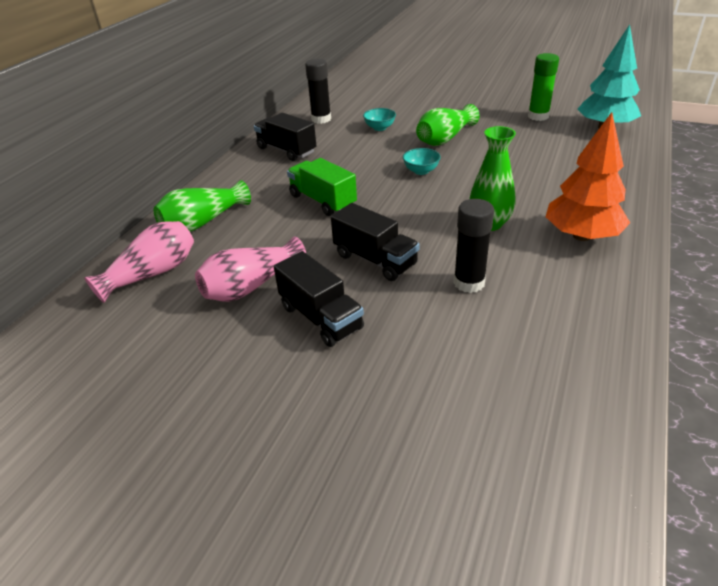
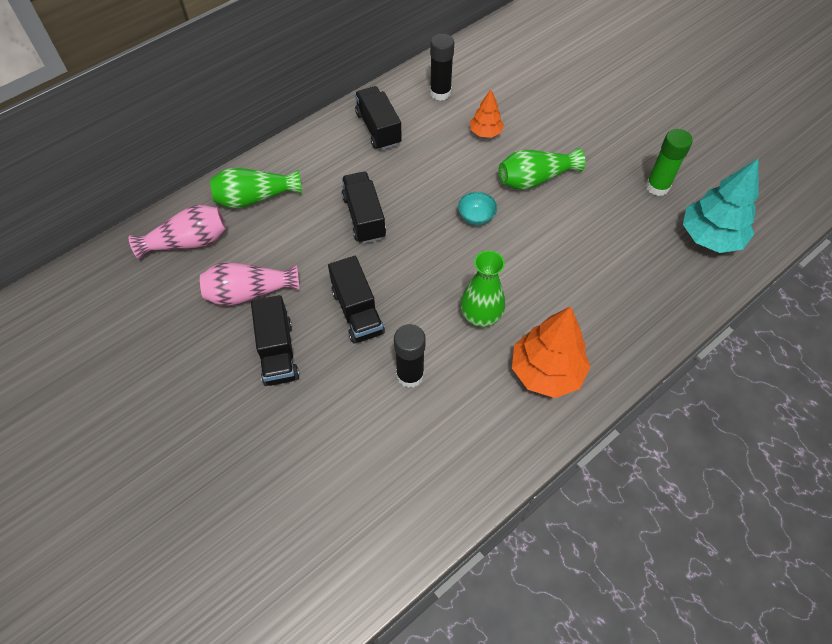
camera: 25 degrees right, 20 degrees up
(323, 201) = (364, 217): green truck -> black truck
(379, 128) = (485, 132): turquoise bowl -> orange tree

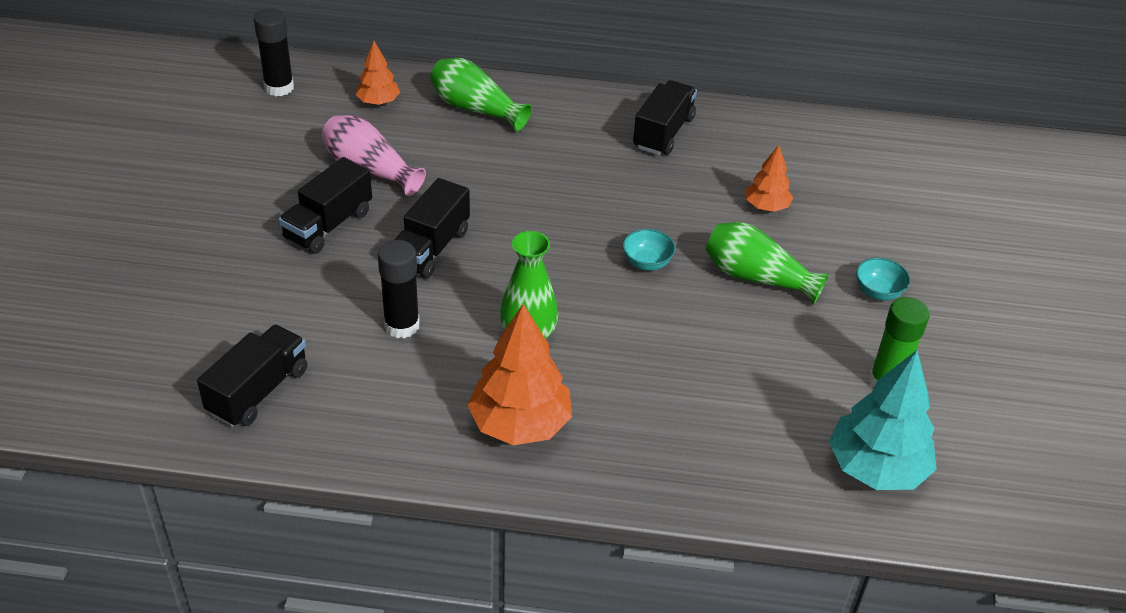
camera: 45 degrees right, 15 degrees down
(188, 242) = (378, 102): pink vase -> orange tree
(364, 217) = (544, 188): black truck -> black truck (258, 391)
(440, 93) = (771, 145): black glue stick -> black glue stick (279, 87)
(593, 139) = (878, 292): none -> turquoise bowl

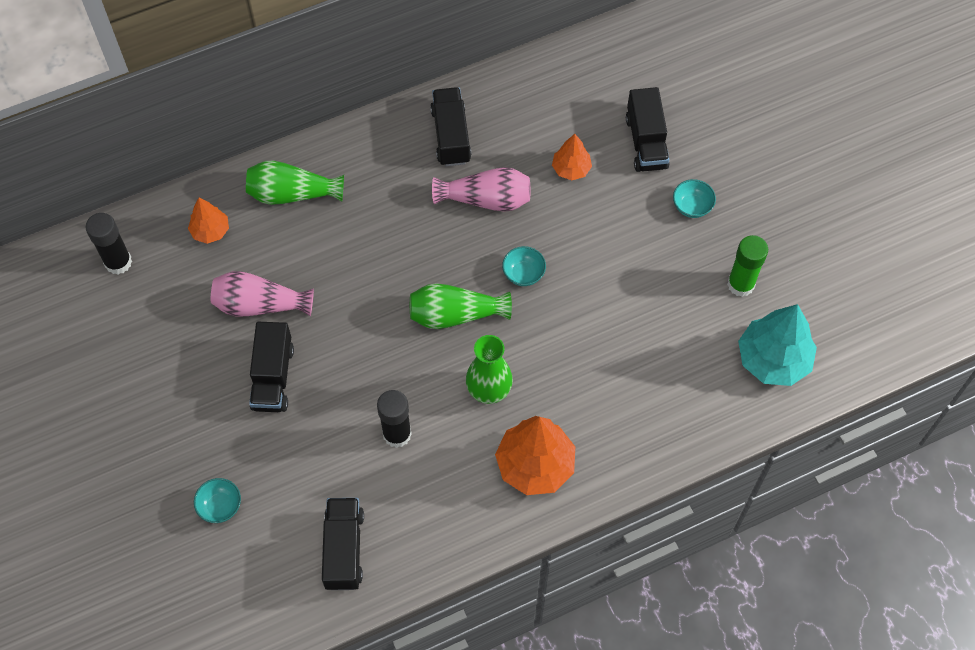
camera: 30 degrees left, 20 degrees up
(181, 296) = (220, 506): none -> turquoise bowl
(431, 248) = (364, 353): black truck -> black truck (646, 142)
(658, 191) = (486, 199): none -> pink vase
(757, 277) = (605, 242): green vase -> green vase (455, 314)

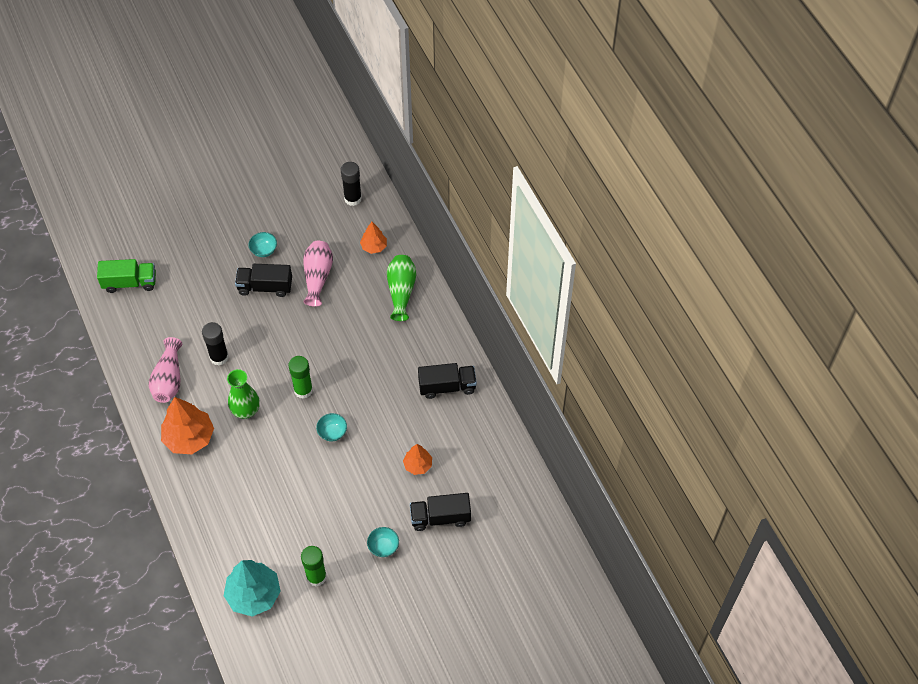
camera: 90 degrees right, 5 degrees down
(220, 506) = (181, 264): turquoise bowl -> turquoise bowl (264, 250)
(251, 584) = (130, 282): none -> green truck
(344, 549) = (145, 330): black truck -> none
(455, 314) = (303, 390): green vase -> green glue stick
(486, 199) = (393, 409): pink vase -> pink vase (169, 379)

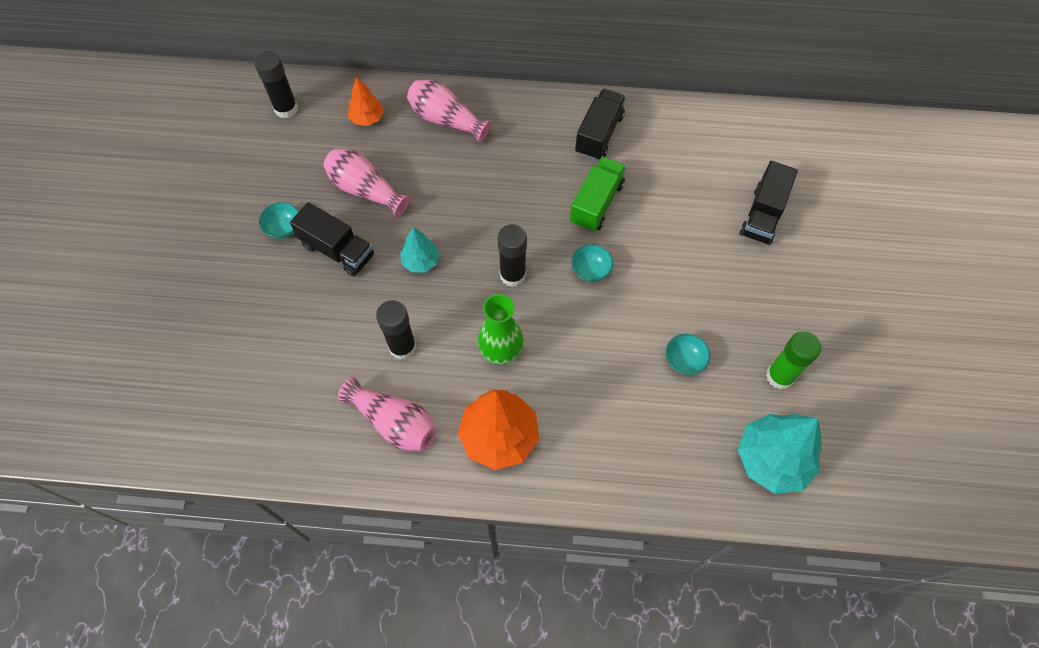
camera: 60 degrees left, 5 degrees up
(130, 282) = (208, 405): green truck -> green truck (596, 203)
(265, 287) = (337, 250): black truck -> black truck turned 90 degrees counterclockwise
(283, 335) = (421, 261): none -> turquoise tree
(303, 390) = (512, 275): green glue stick -> black glue stick
(383, 547) = (773, 287): turquoise bowl -> turquoise bowl (684, 361)
(401, 291) = (446, 120): green vase -> pink vase
(418, 465) = (683, 206): orange tree -> none

